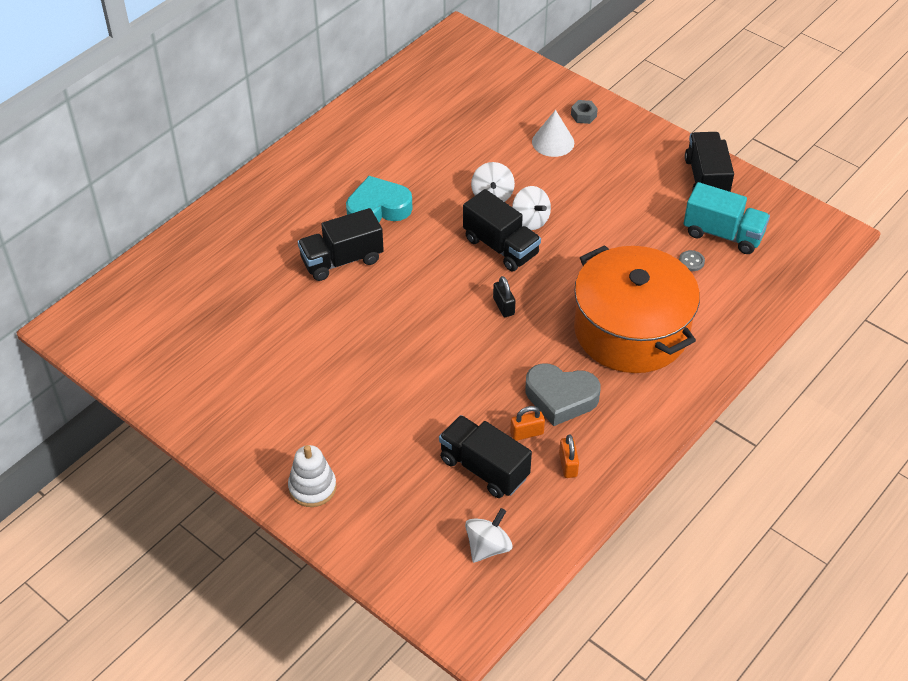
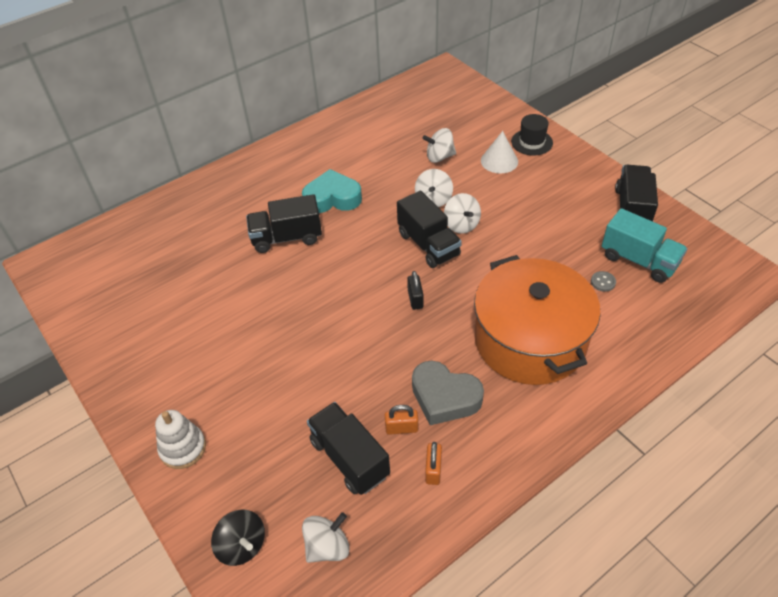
camera: 15 degrees right, 0 degrees up
(406, 560) = (242, 545): none -> black spinning top
(485, 145) = (439, 157): none -> white spinning top
(583, 115) = (532, 142): grey nut -> black hat

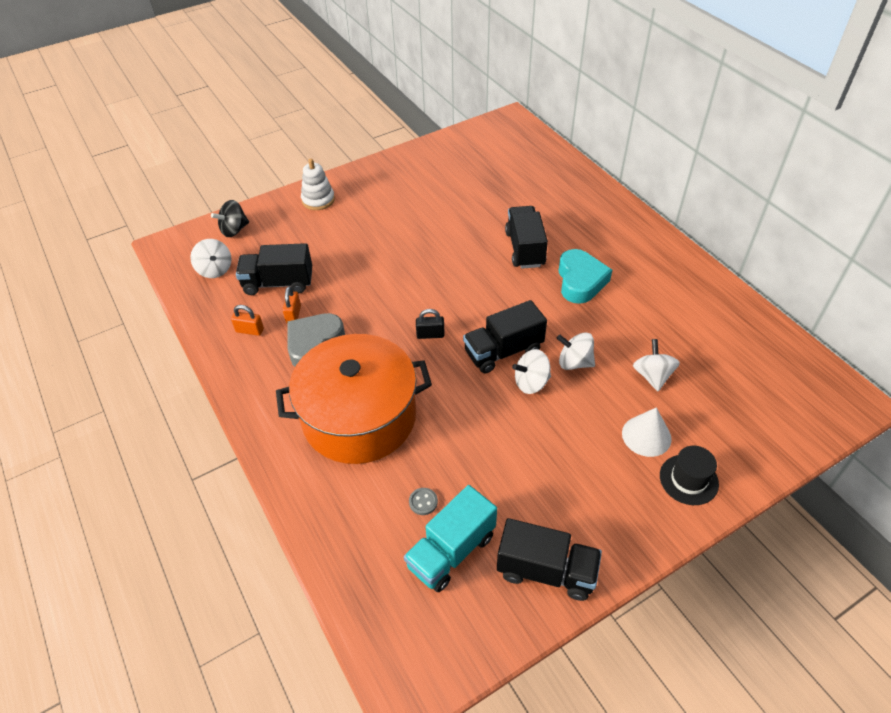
camera: 95 degrees right, 0 degrees up
(349, 458) = (278, 283): black truck -> black truck turned 150 degrees counterclockwise

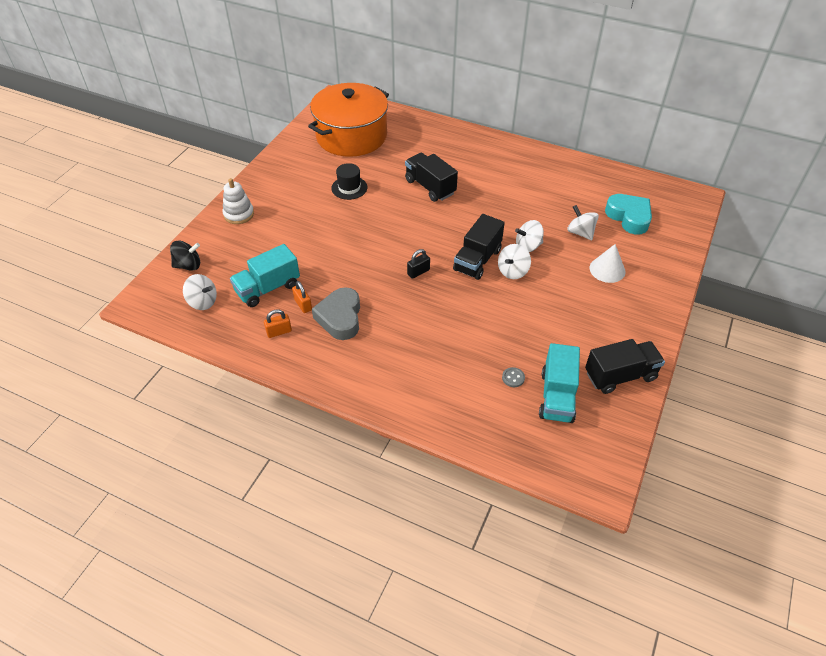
camera: 35 degrees left, 0 degrees up
(234, 230) = (188, 265): black spinning top -> black spinning top turned 120 degrees counterclockwise
(278, 283) = (268, 288): black truck -> turquoise truck
(359, 417) = (420, 349): orange pot -> orange pot (351, 136)
(580, 281) = (486, 193): turquoise heart -> turquoise heart (629, 217)
(688, 479) = (650, 283): black hat -> black hat (349, 188)

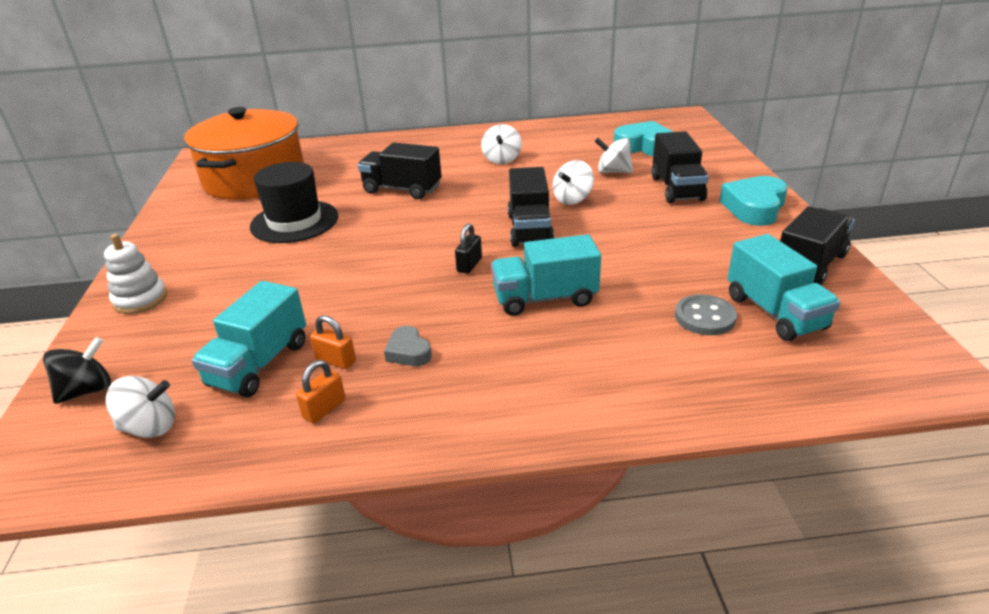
camera: 30 degrees left, 15 degrees down
(340, 318) = (408, 352): grey heart -> grey heart, size x0.55
(349, 188) = (294, 221): black hat -> black hat, size x1.62
(438, 318) = (545, 298): none -> turquoise truck
(512, 271) = (581, 224): white spinning top -> white spinning top (502, 159)
(513, 378) = (704, 317): grey button -> grey button, size x1.72
(607, 269) = (676, 188): white cone -> black truck
(641, 312) = (754, 207): none -> turquoise heart

